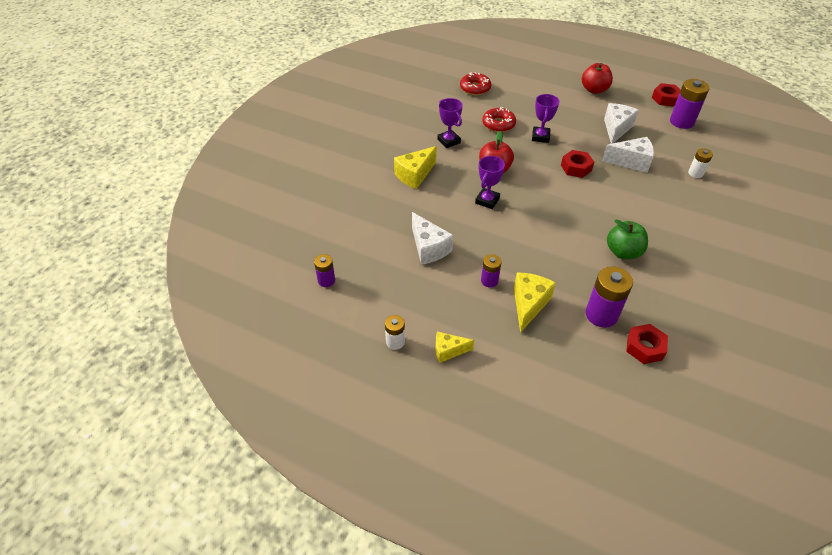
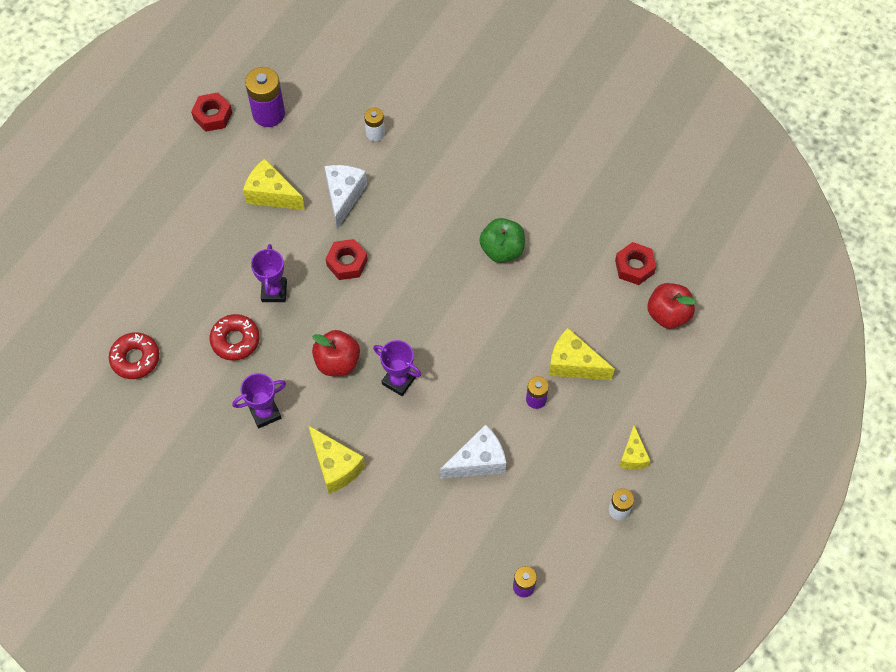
camera: 85 degrees left, 15 degrees up
(540, 137) = (274, 291): purple trophy -> purple trophy turned 75 degrees clockwise
(594, 90) = (173, 197): red apple -> red apple (668, 314)
(601, 315) = (591, 295): purple battery -> none
(616, 129) = (271, 194): white cheese -> yellow cheese

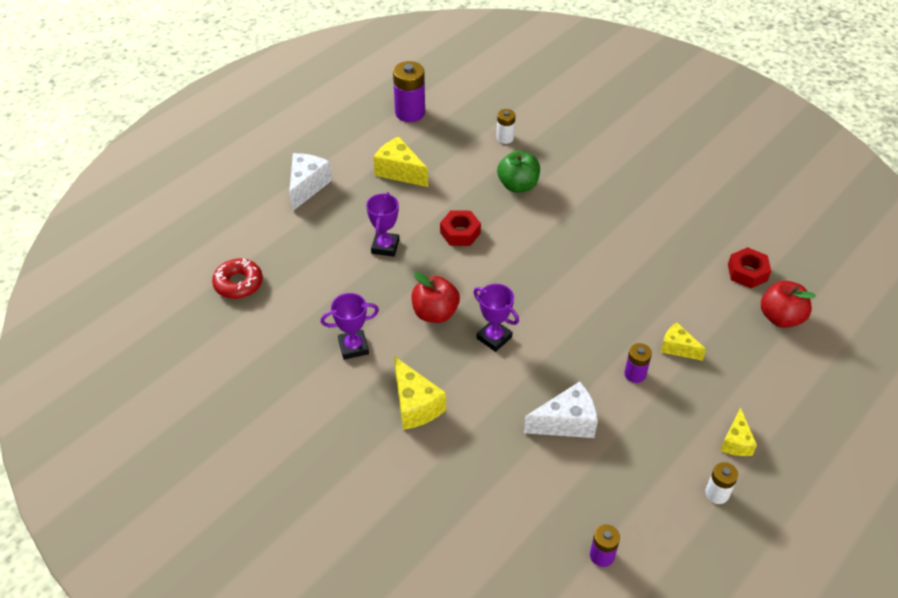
camera: 10 degrees right, 15 degrees down
(213, 116) = (359, 108): red nut -> none
(235, 340) = (338, 281): red donut -> none
(343, 196) = (467, 181): white cheese -> white cheese (307, 186)
(502, 250) = (614, 242): green apple -> green apple (518, 185)
(573, 364) = (677, 348): yellow cheese -> yellow cheese, size x0.64

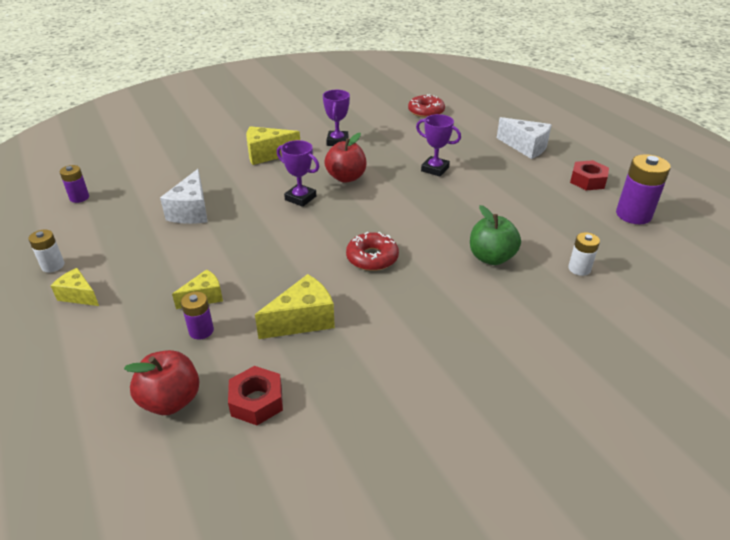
camera: 110 degrees right, 10 degrees down
(399, 171) = (534, 192): yellow cheese -> yellow cheese (303, 320)
(460, 233) = (434, 207): red nut -> red nut (587, 181)
(494, 338) = (300, 198): purple trophy -> purple trophy turned 60 degrees clockwise
(560, 256) = (372, 258): none -> red donut
(635, 374) = (201, 260): purple battery -> purple battery (201, 331)

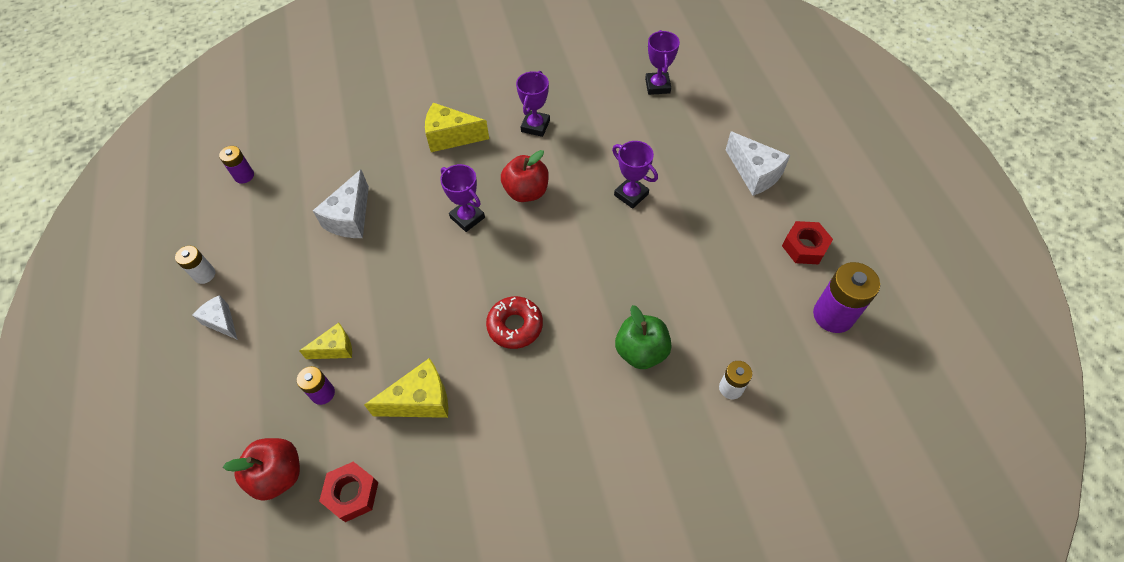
camera: 15 degrees right, 20 degrees up
(79, 295) = (221, 322): yellow cheese -> white cheese
(426, 111) = (657, 86): red donut -> purple trophy

